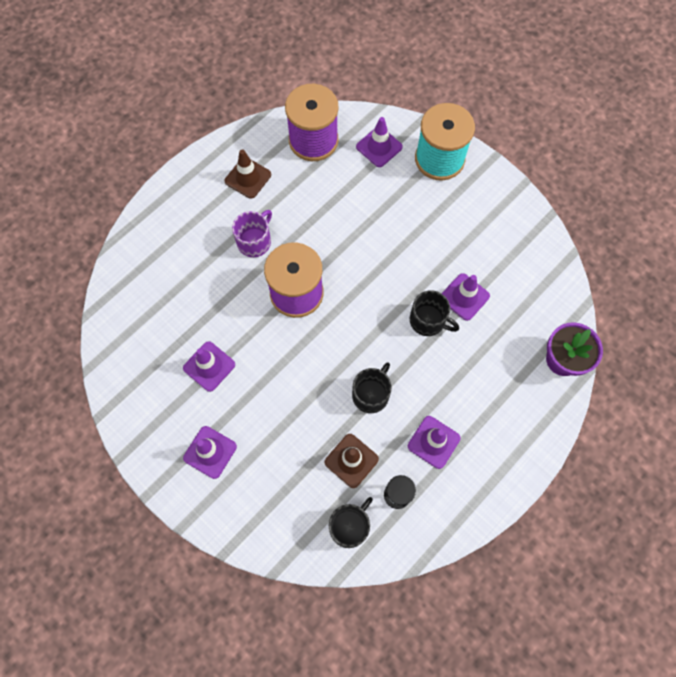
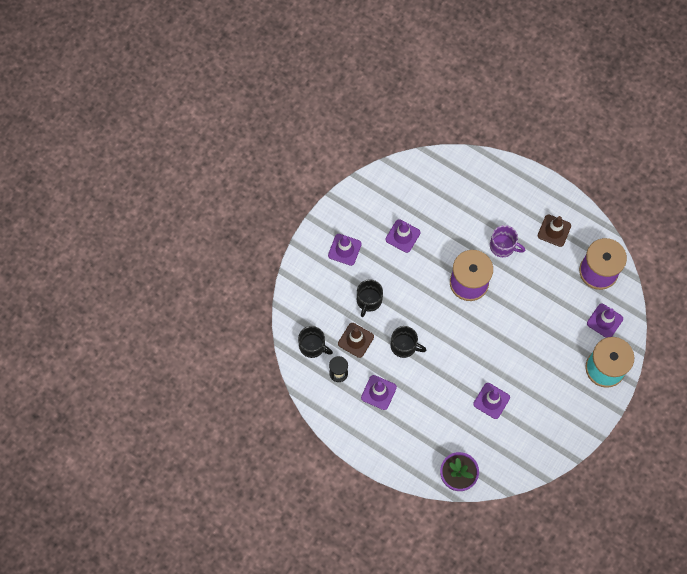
camera: 80 degrees right, 0 degrees up
(428, 320) = (467, 377): black mug -> black mug (369, 300)

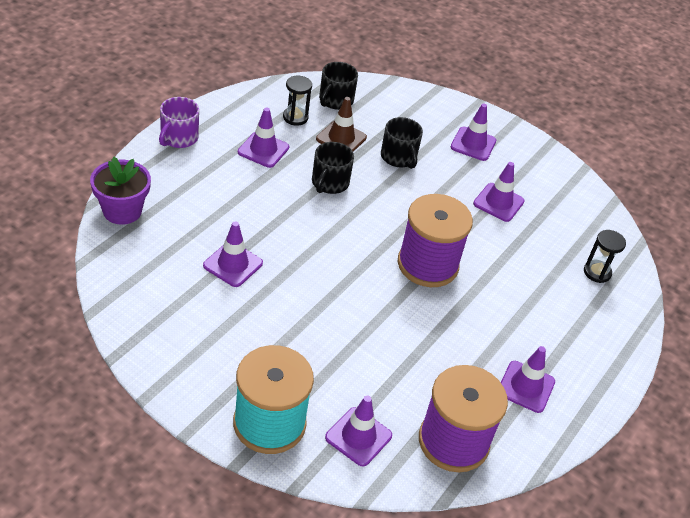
camera: 85 degrees right, 25 degrees down
(369, 300) = (399, 157): black mug -> black mug turned 135 degrees counterclockwise
(456, 180) = (597, 272): none -> black hourglass
(503, 246) = (491, 314): purple mug -> purple mug (178, 138)
(554, 230) = (526, 387): brown traffic cone -> purple traffic cone

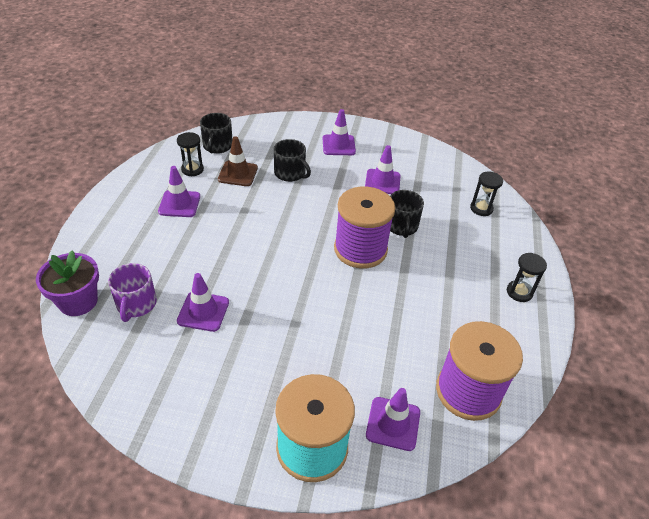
camera: 20 degrees left, 0 degrees up
(178, 138) = (100, 218): purple mug -> purple mug (136, 304)
(329, 183) = (248, 212): black mug -> black mug (401, 226)
(526, 387) = (491, 319): purple traffic cone -> none
(578, 374) = (519, 292): none -> black hourglass

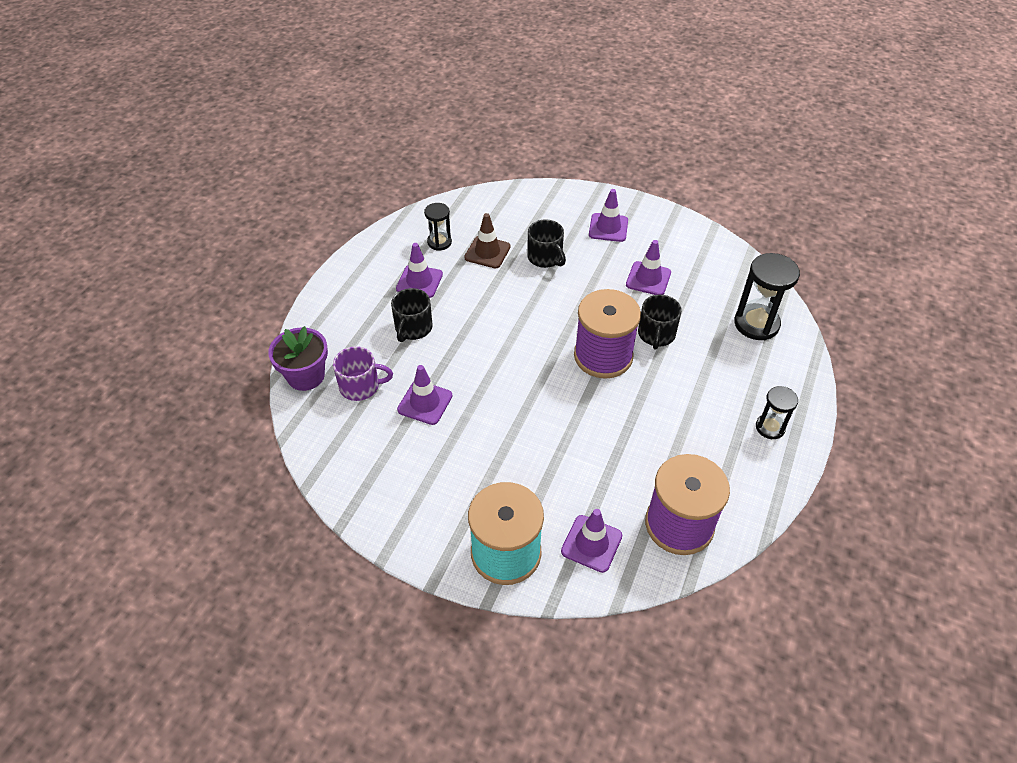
camera: 15 degrees right, 5 degrees up
(136, 304) = (360, 386): purple mug -> purple mug turned 105 degrees counterclockwise
(217, 146) = (471, 216): black mug -> black mug (413, 328)
(481, 208) = (756, 324): black hourglass -> black hourglass, size x1.70

